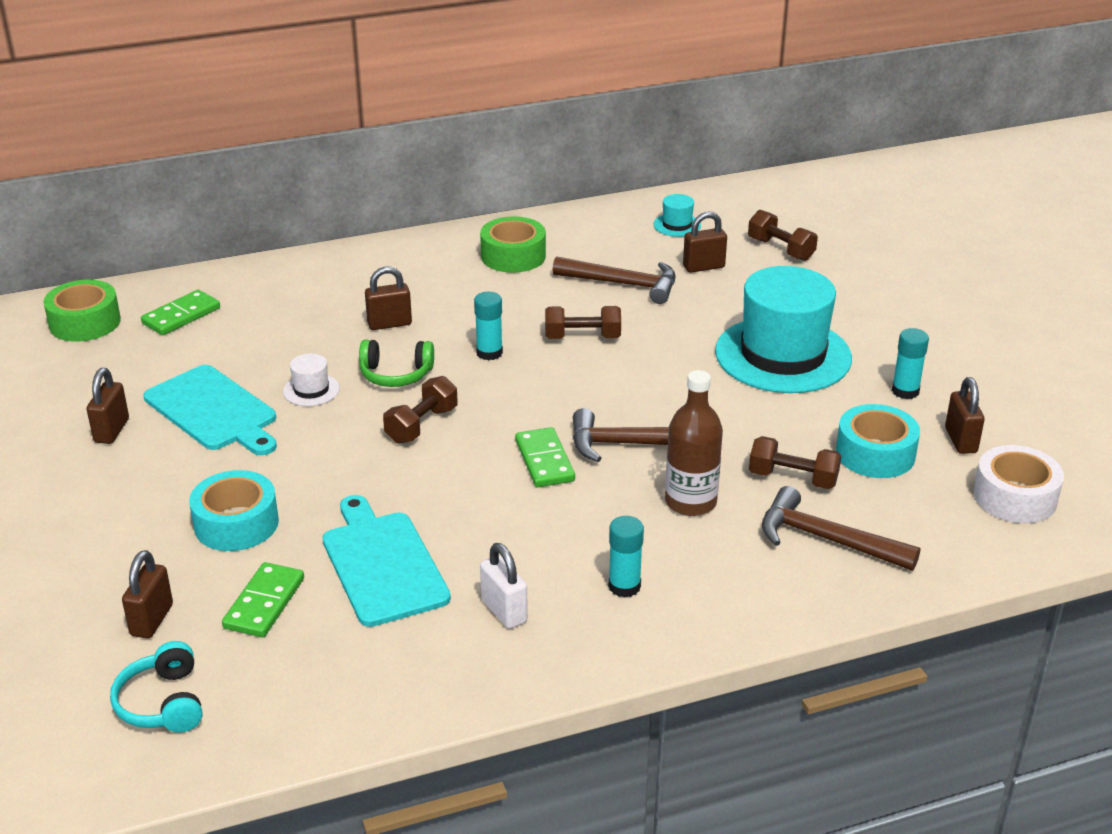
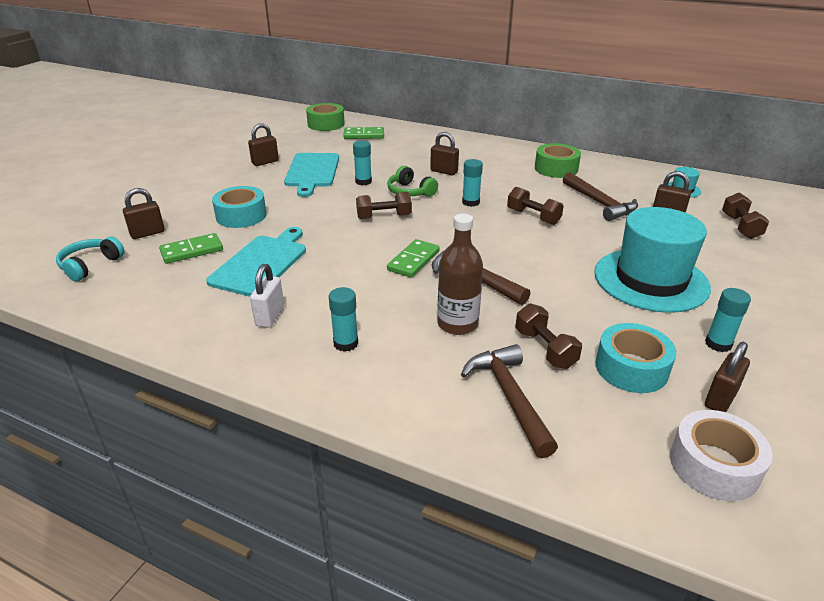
camera: 45 degrees right, 0 degrees up
(311, 390) = (363, 181): white hat -> turquoise glue stick

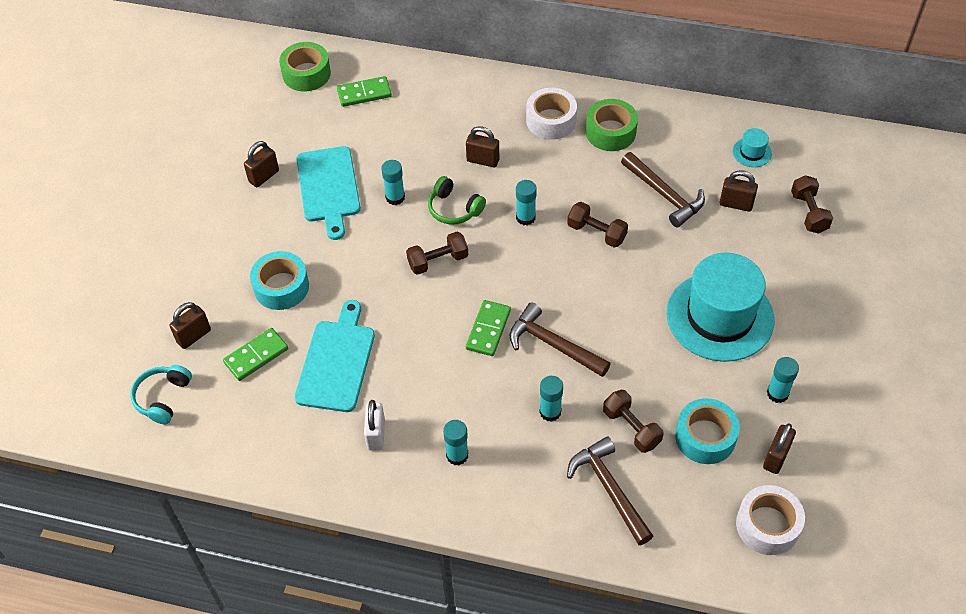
camera: 10 degrees left, 20 degrees up
(457, 324) = (550, 412): brown bottle -> turquoise glue stick
(507, 159) = (551, 120): none -> white tape

